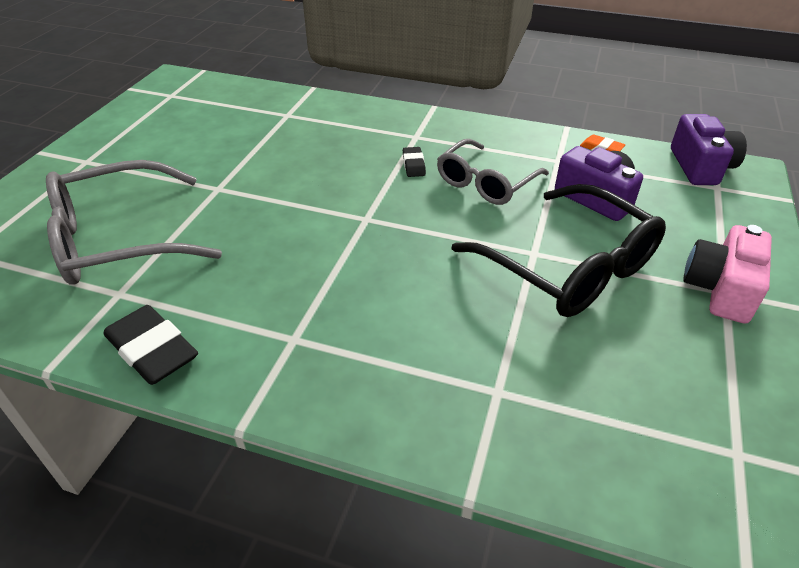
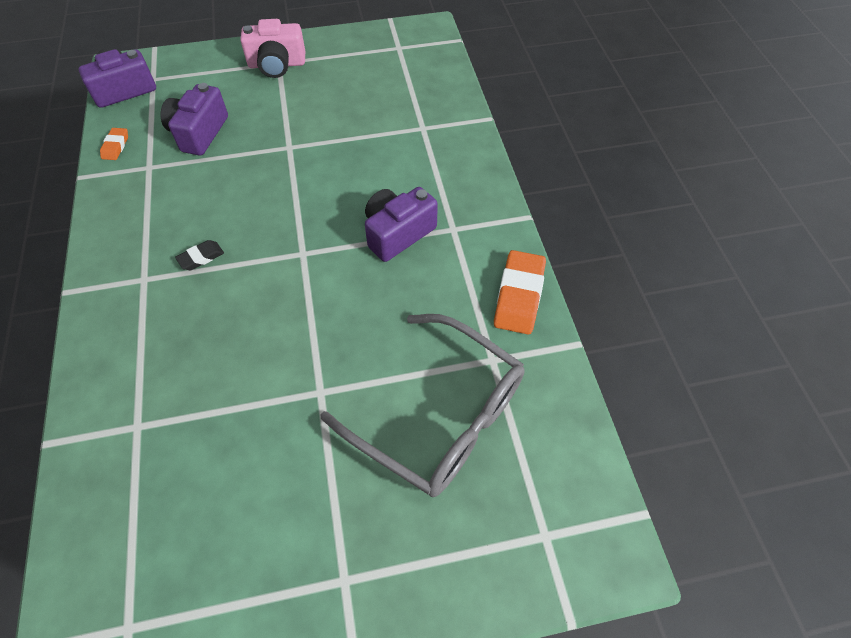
camera: 120 degrees left, 15 degrees up
(152, 350) = (519, 296): black eraser -> orange eraser
(330, 290) = (398, 233): none -> purple camera
(486, 183) = (208, 199): grey glasses -> none
(569, 267) = (294, 127): black glasses -> none

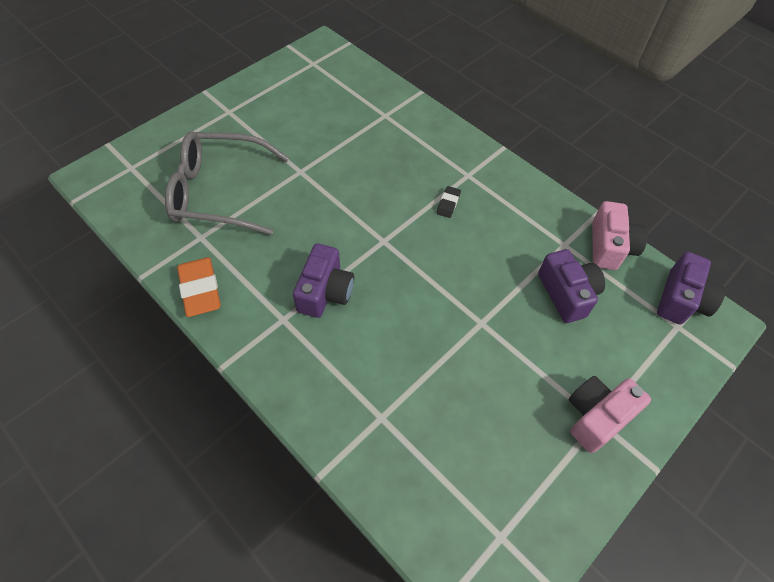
camera: 145 degrees right, 0 degrees up
(116, 146) = (610, 247): orange eraser -> pink camera

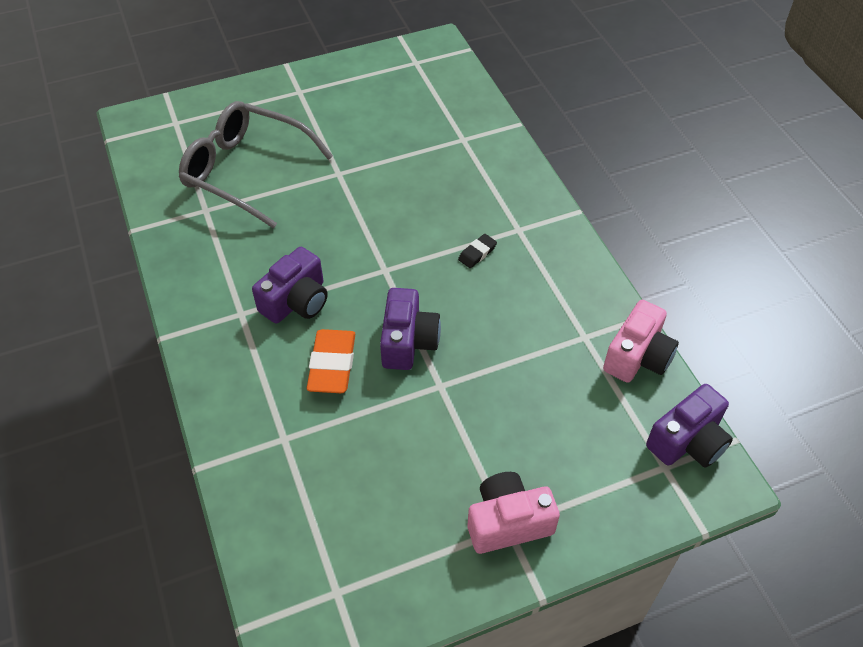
camera: 25 degrees right, 5 degrees down
(200, 289) = (179, 260): orange eraser -> orange eraser (332, 365)
(567, 294) = (554, 389): purple camera -> purple camera (408, 341)

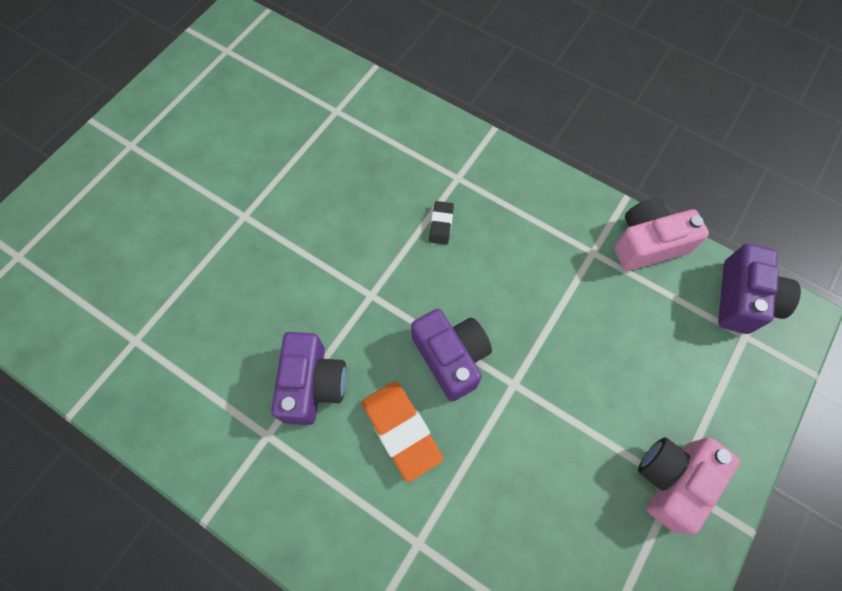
camera: 35 degrees left, 15 degrees up
(246, 171) = (144, 269): grey glasses -> none
(638, 356) = (647, 244): pink camera -> pink camera turned 105 degrees counterclockwise

